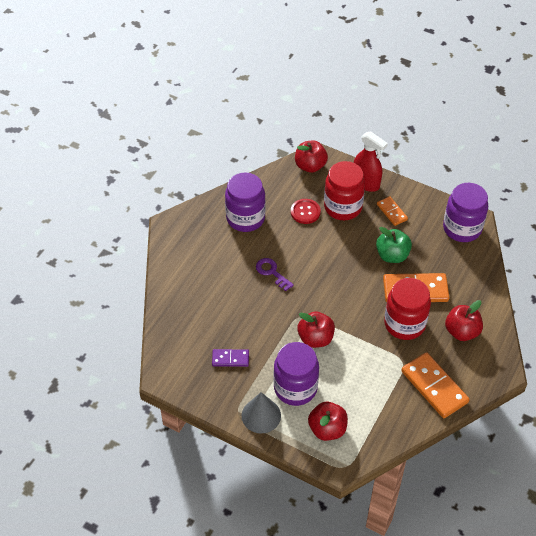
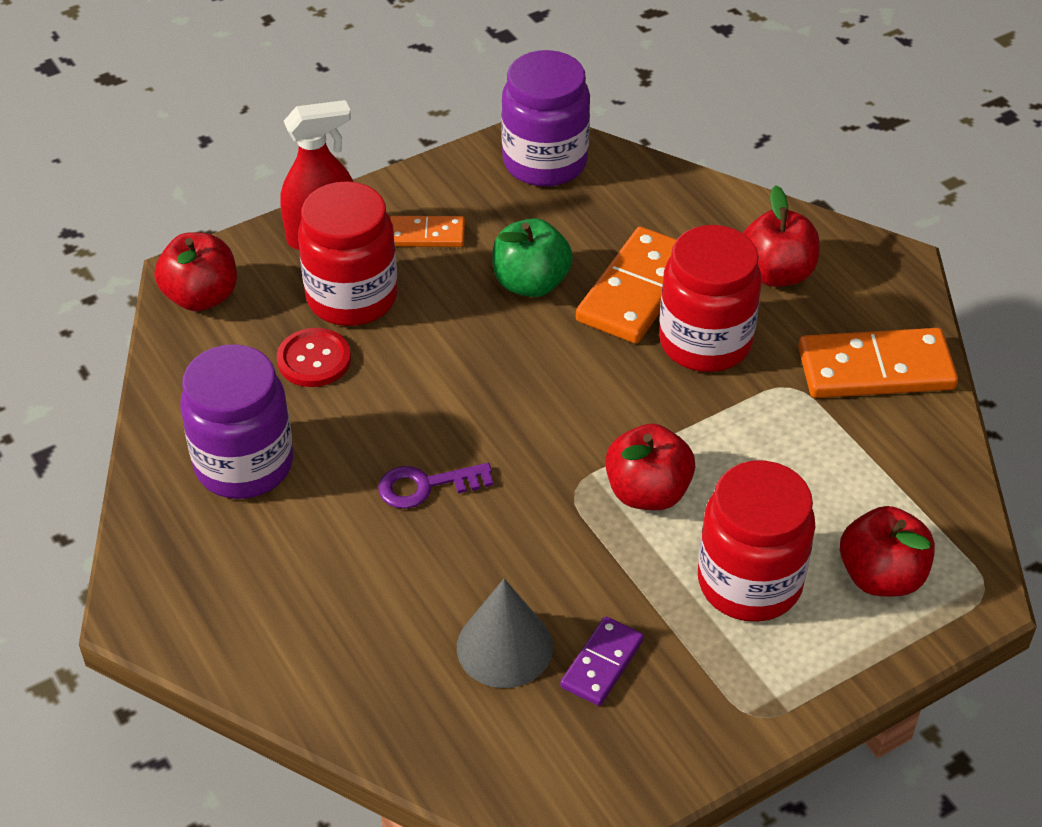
camera: 60 degrees left, 5 degrees down
(261, 415) = (783, 674): grey cone -> grey cone (504, 647)
(295, 388) = (749, 582): purple jar -> red jar

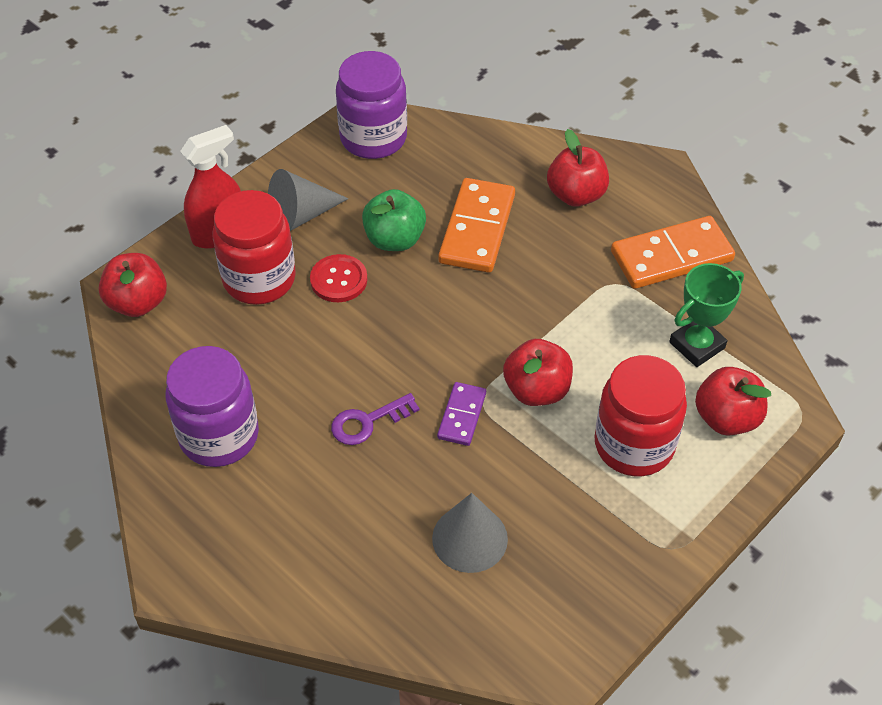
camera: 15 degrees left, 5 degrees up
(314, 359) = (246, 337): red button -> red button (338, 280)
(426, 234) = (301, 215): orange domino -> grey cone
(602, 664) = (547, 534): purple domino -> purple domino (462, 416)
(705, 342) = (541, 260): red jar -> none
(872, 481) = (697, 345): none -> green trophy

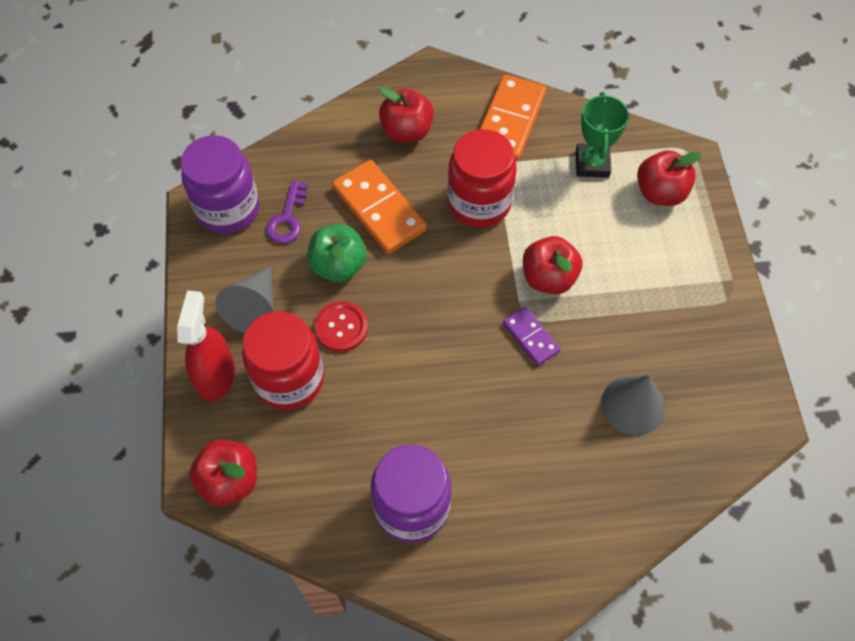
camera: 50 degrees left, 10 degrees up
(368, 422) = (485, 399): purple key -> purple key (287, 218)
(634, 445) = (638, 257): red jar -> red jar (479, 203)

